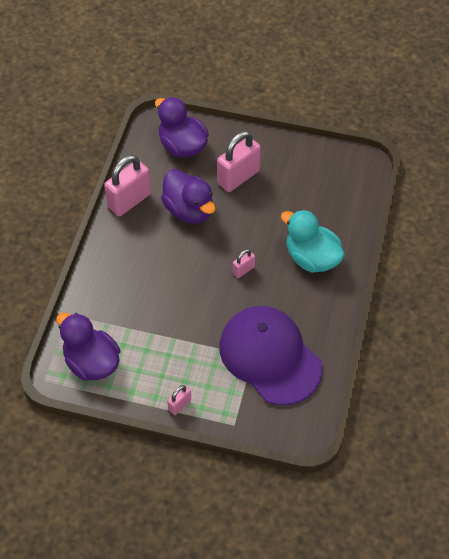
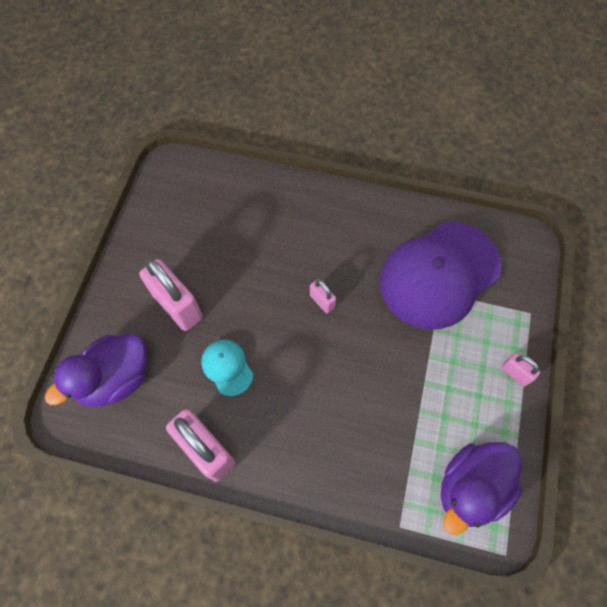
camera: 90 degrees left, 10 degrees up
(189, 210) = (227, 367): purple duck -> turquoise cap
(311, 258) = (304, 228): turquoise duck -> none

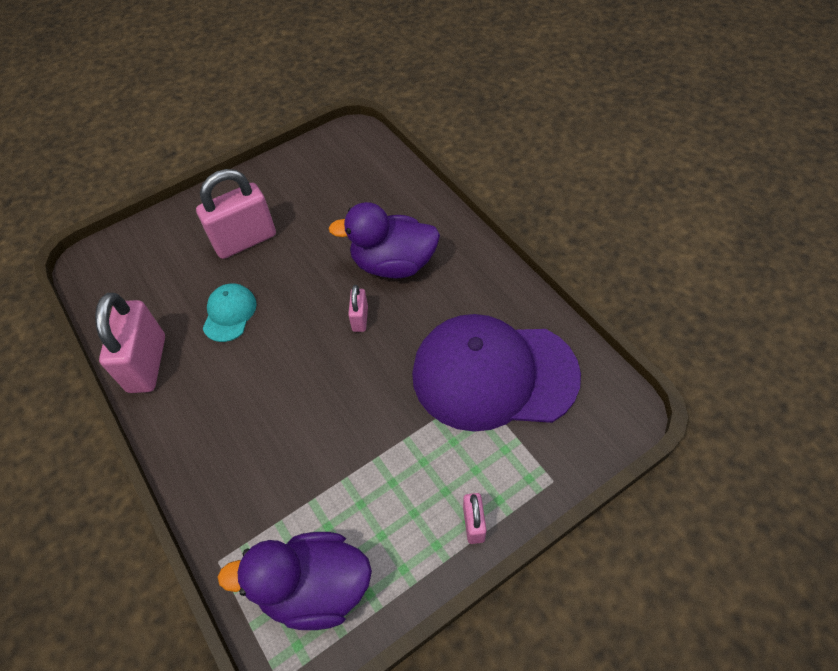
camera: 45 degrees right, 10 degrees down
(115, 378) = (147, 261): purple duck -> purple duck (393, 264)
(177, 306) = (245, 240): pink padlock -> pink padlock turned 60 degrees clockwise

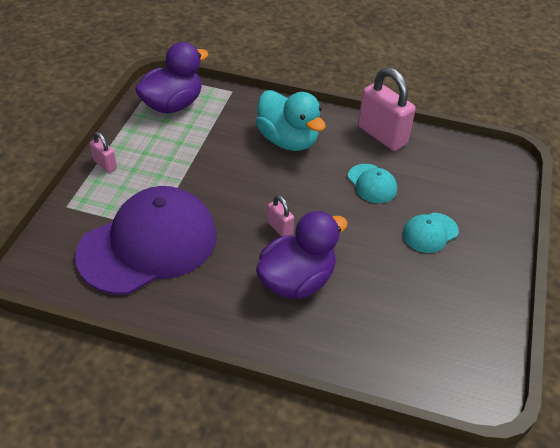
camera: 135 degrees right, 10 degrees down
(243, 422) = (288, 140): none -> turquoise duck
(245, 240) = (430, 233): pink padlock -> turquoise cap

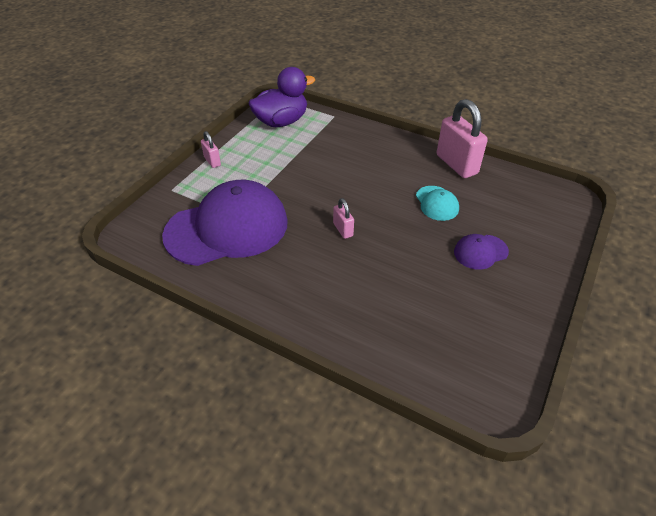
camera: 15 degrees right, 0 degrees up
(288, 140) = (371, 159): turquoise duck -> none
(297, 280) = (345, 275): purple duck -> none
(430, 233) = (480, 252): turquoise cap -> purple cap

